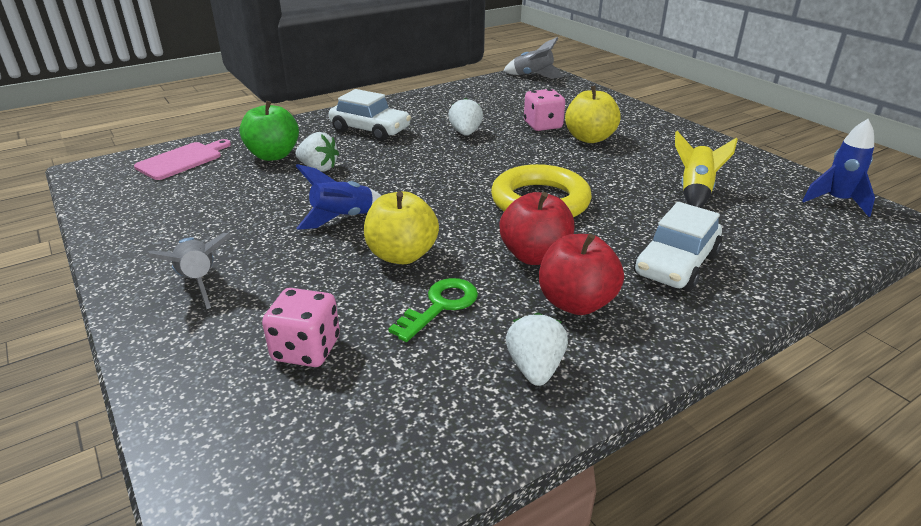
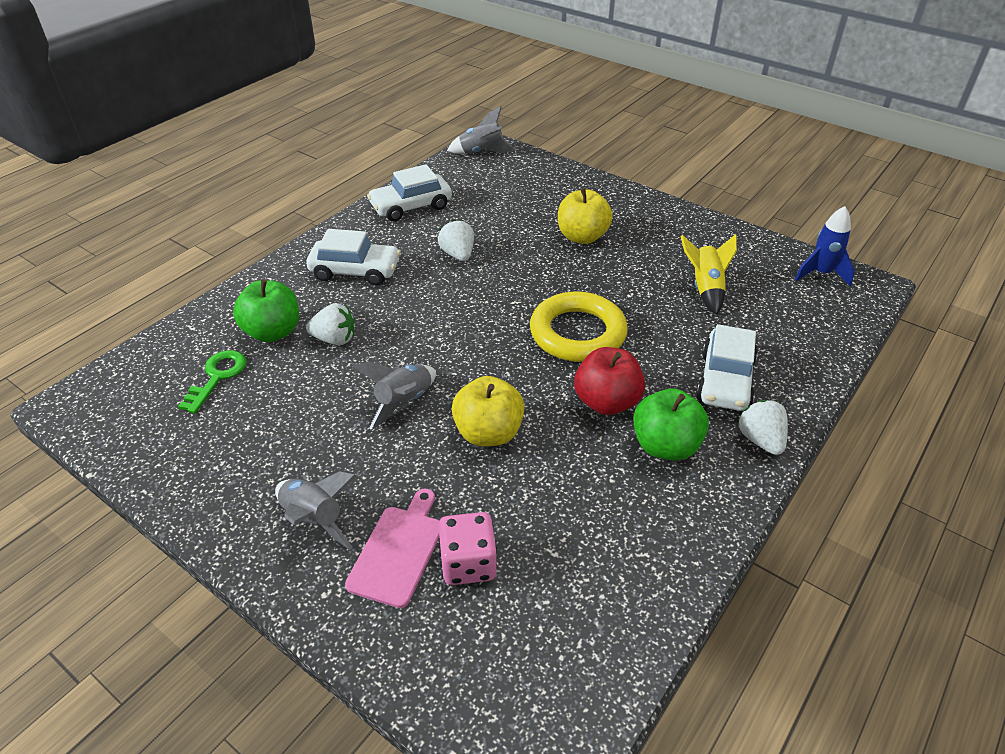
camera: 20 degrees left, 10 degrees up
(182, 160) = (172, 362): pink cutting board -> pink cutting board (398, 551)
(342, 218) = (404, 402): blue rocket -> grey rocket
(440, 306) = (556, 482): green key -> green key (217, 377)
(447, 99) = (411, 206): none -> white car
(535, 368) = (666, 523): white strawberry -> white strawberry (760, 440)
(542, 125) = (529, 227): pink dice -> none
(576, 303) = (665, 446): red apple -> green apple

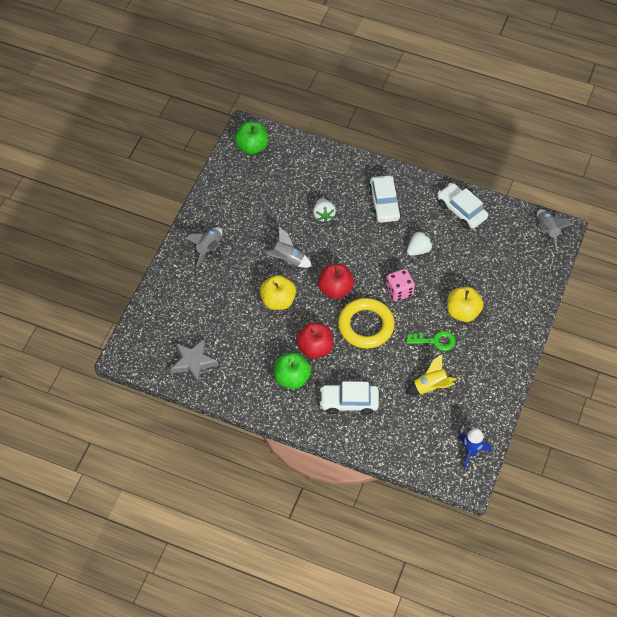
camera: 75 degrees right, 15 degrees up
(217, 377) = (280, 177): green key -> green key (435, 341)
(273, 332) = (320, 186): green apple -> green apple (252, 146)
(398, 551) = (201, 284): pink cutting board -> none
(468, 563) = (202, 311): pink dice -> pink dice (399, 291)
(492, 354) = (335, 289): none -> red apple
(597, 607) = (193, 362): none -> grey star
(760, 440) = (309, 421): white strawberry -> none

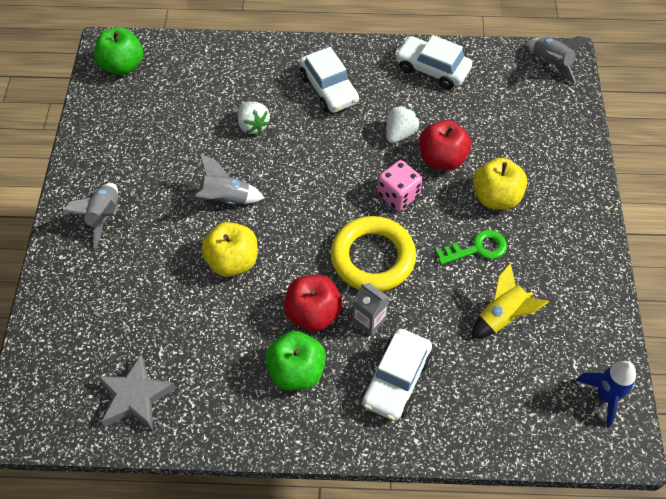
camera: 20 degrees left, 0 degrees up
(335, 289) = (309, 219): red apple -> red apple (442, 159)
(347, 363) = (369, 320): none -> grey carton
(349, 402) = (396, 380): white car -> white car turned 45 degrees counterclockwise

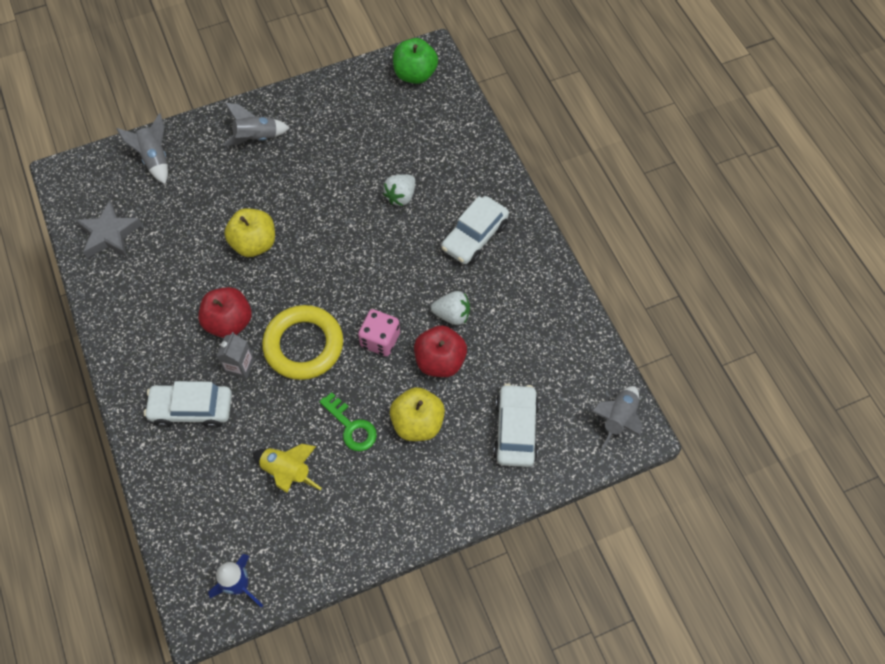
camera: 65 degrees right, 5 degrees up
(225, 199) = (312, 211): grey rocket -> grey rocket (155, 159)
(296, 371) = (171, 332): green apple -> none
(432, 69) = (548, 312): white car -> white car (515, 430)

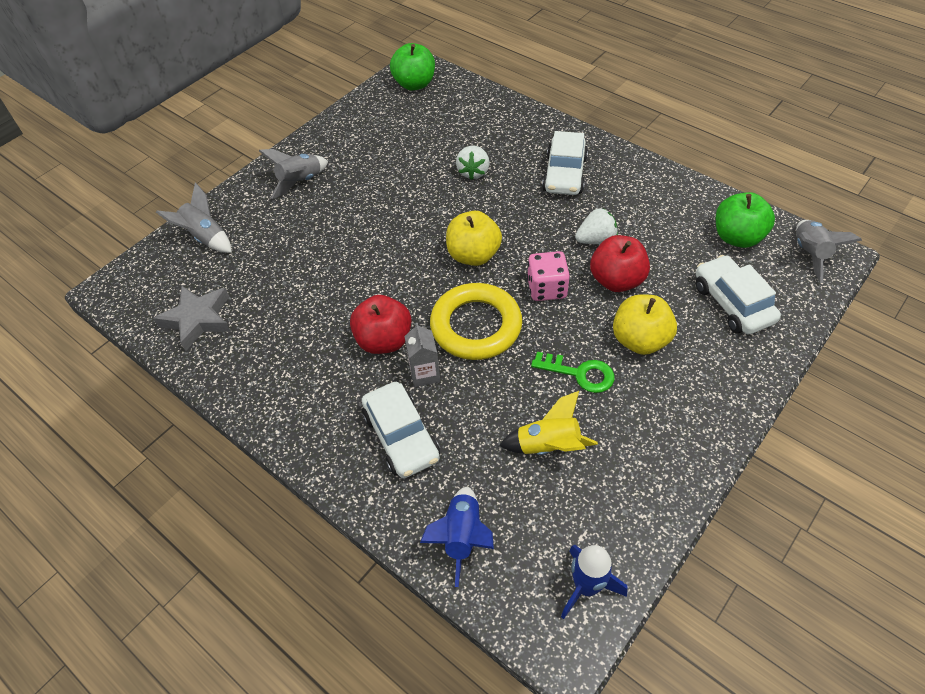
camera: 25 degrees left, 10 degrees down
(184, 506) = (462, 537): none -> blue rocket
(192, 409) = (401, 437): white car -> white car turned 90 degrees counterclockwise
(254, 243) = (360, 264): yellow apple -> yellow apple (473, 255)
(570, 372) = (737, 237): none -> green apple

